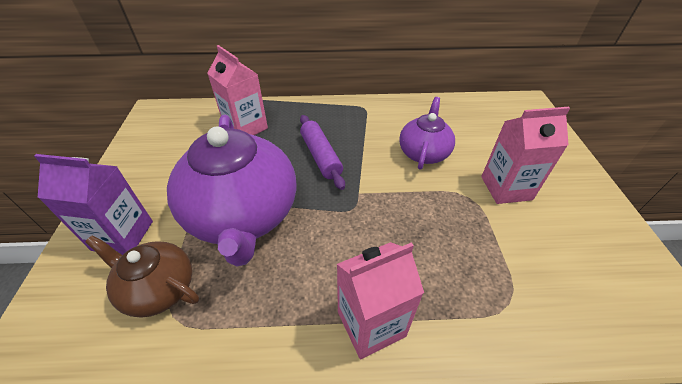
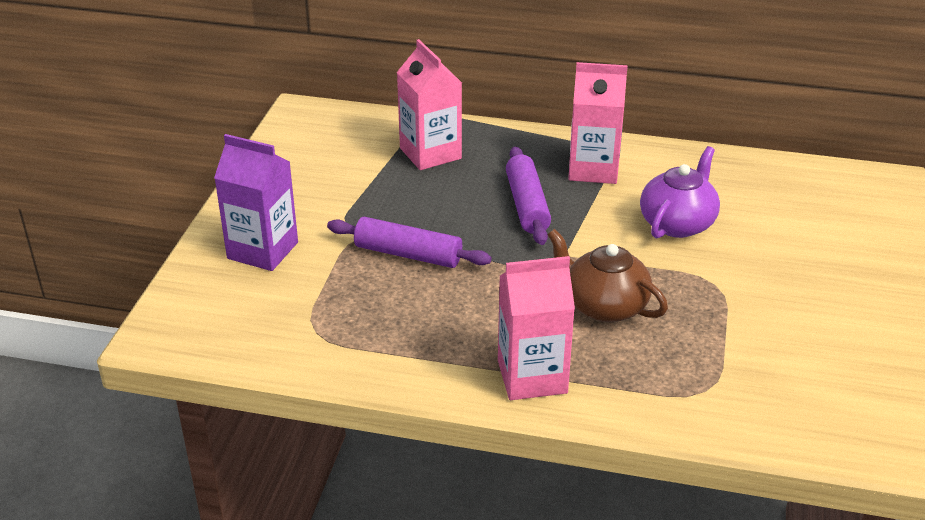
camera: 15 degrees right, 10 degrees down
(159, 288) = (302, 305): brown teapot -> brown teapot (604, 306)
(243, 215) = (408, 254): purple teapot -> purple rolling pin
(506, 188) = (774, 283): pink carton -> pink carton (593, 169)

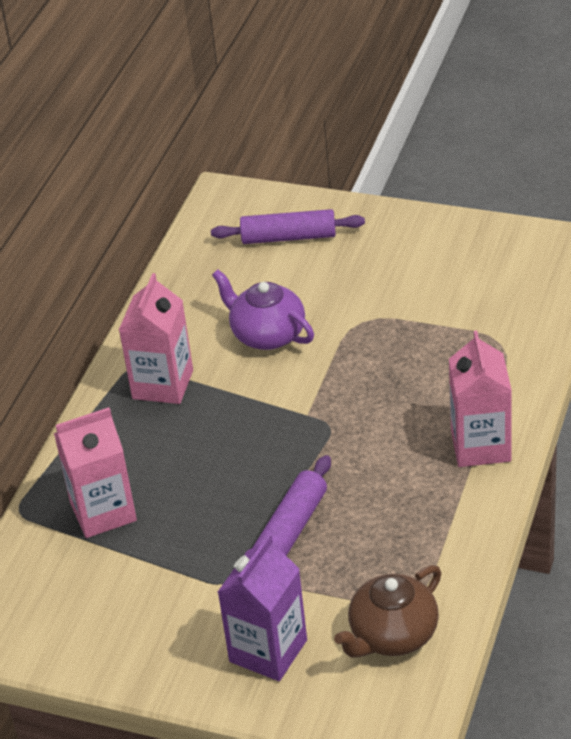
camera: 80 degrees left, 5 degrees up
(527, 205) = (218, 437): purple rolling pin -> purple rolling pin (288, 237)
(604, 306) = (386, 394): brown teapot -> brown teapot (392, 635)

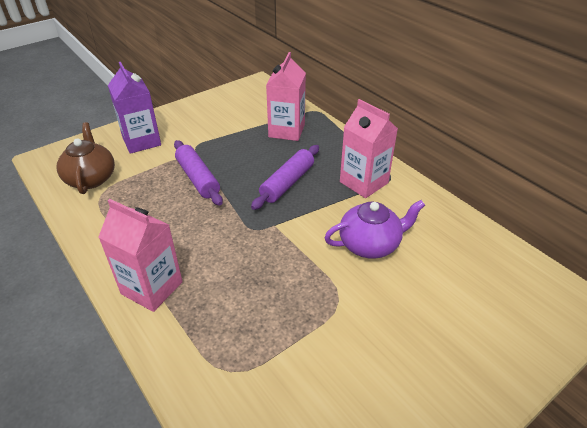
camera: 120 degrees right, 0 degrees up
(288, 237) = (486, 314): purple rolling pin -> purple rolling pin (287, 183)

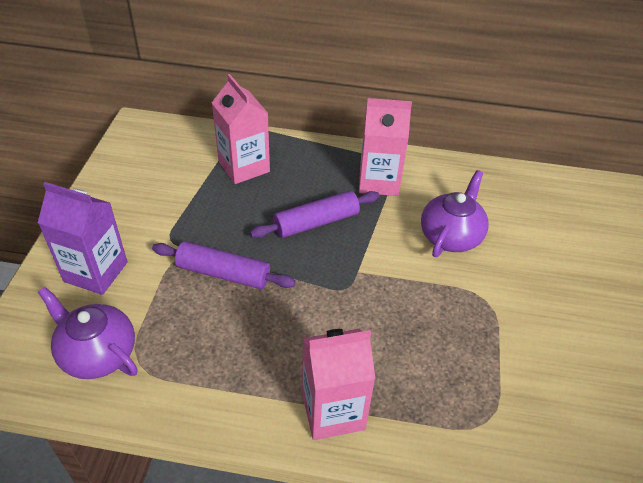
camera: 45 degrees left, 5 degrees up
(91, 178) = (97, 353): brown teapot -> purple teapot
(287, 183) = (316, 222): purple rolling pin -> purple rolling pin turned 75 degrees clockwise

